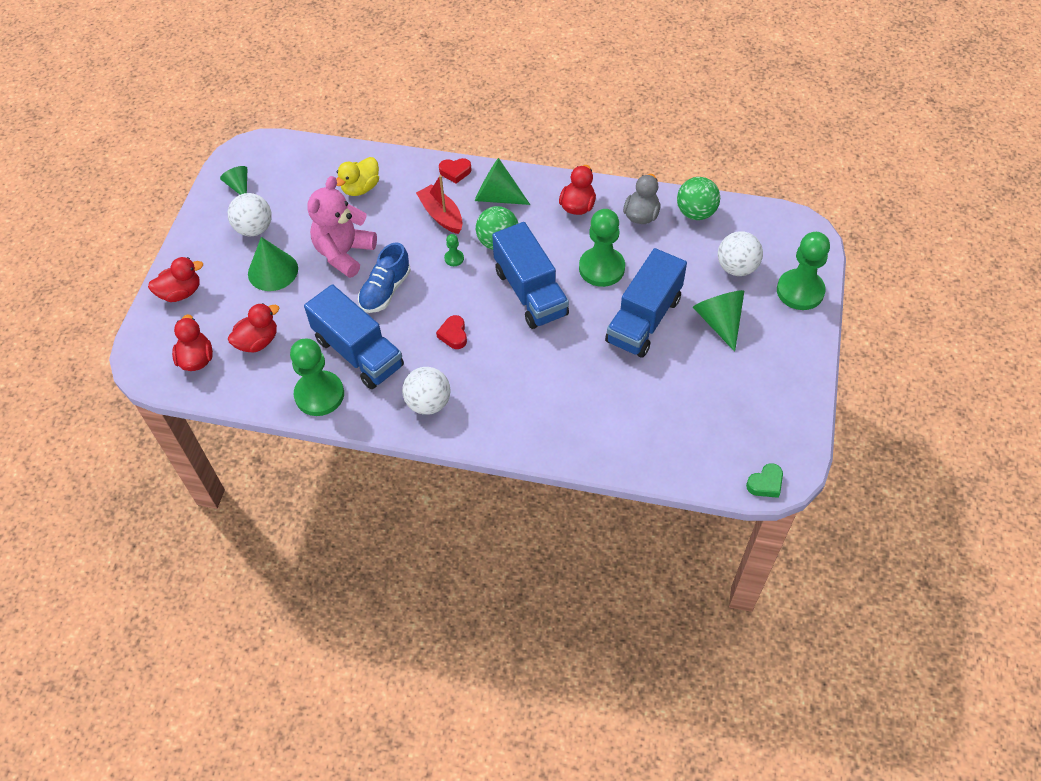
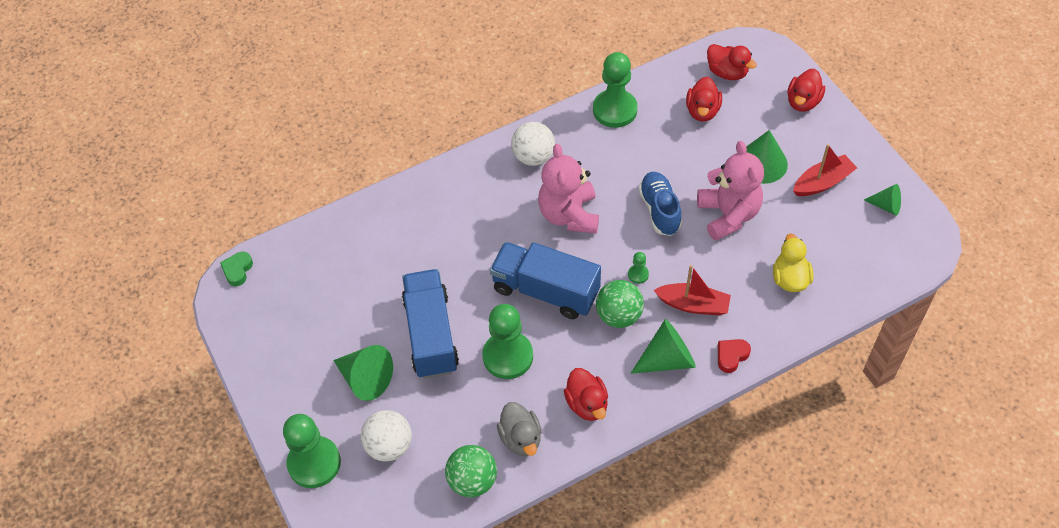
camera: 140 degrees right, 0 degrees up
(254, 229) = (822, 182): white ball -> red boat
(358, 353) = (623, 153): blue truck -> none
(453, 335) = (569, 215): red heart -> pink teddy bear

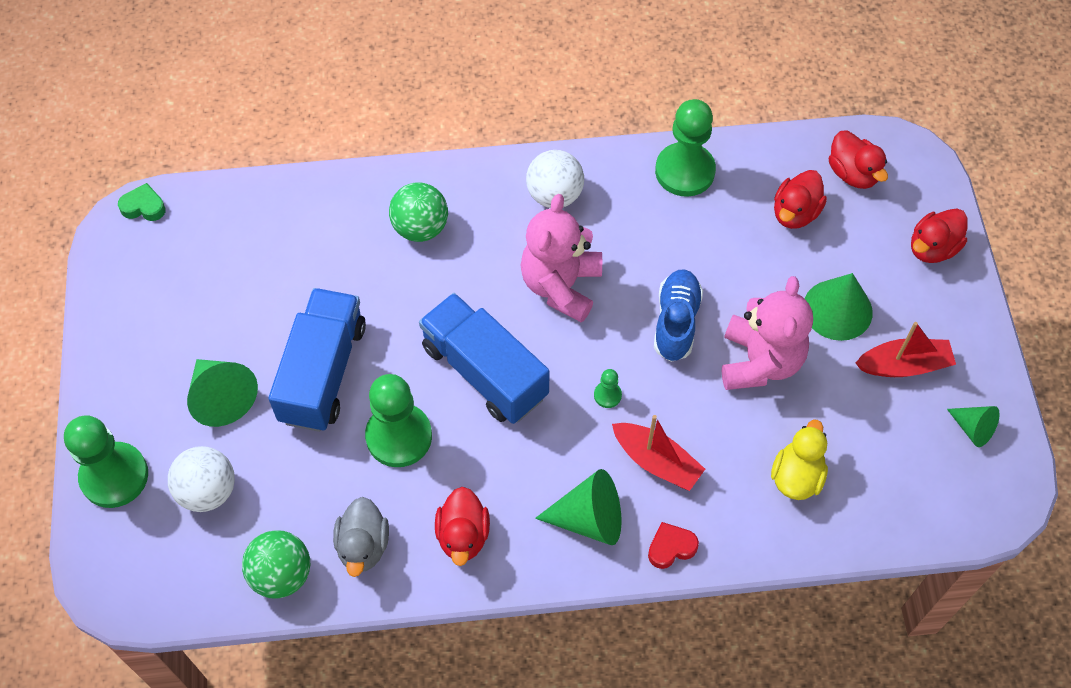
camera: 20 degrees right, 5 degrees up
(237, 270) = (144, 207): green heart -> green heart turned 60 degrees clockwise
(619, 315) = (557, 438): green ball -> green ball (420, 228)

